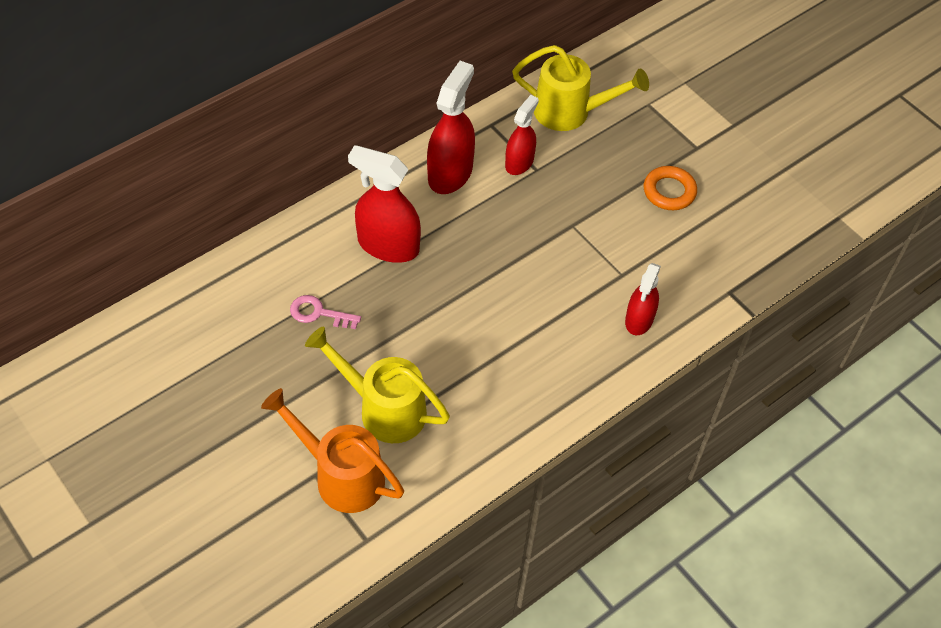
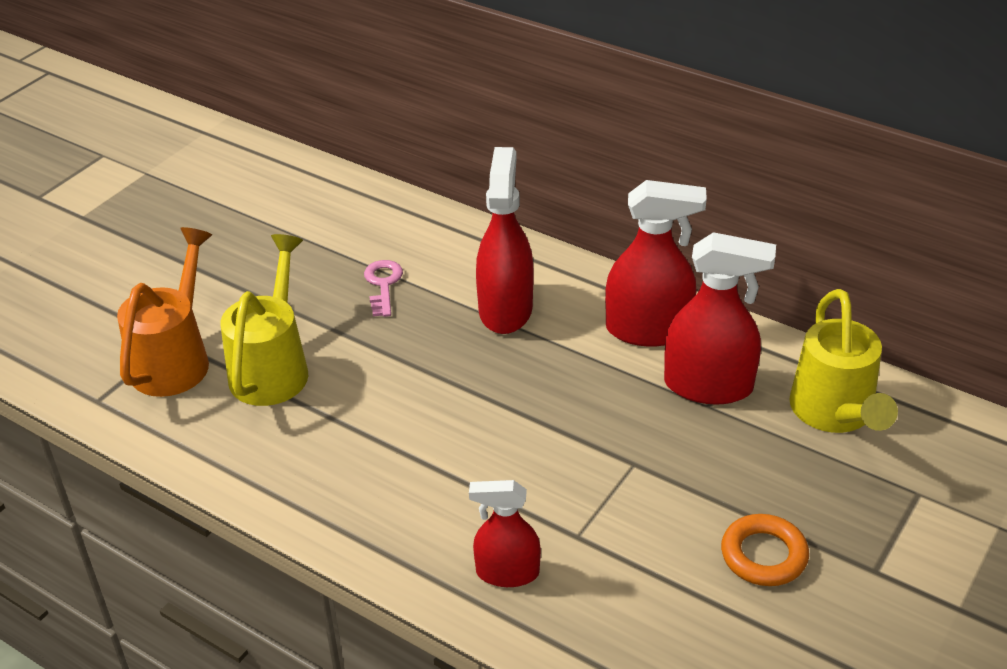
camera: 75 degrees right, 15 degrees down
(519, 162) = (708, 386): red spray bottle -> red spray bottle, size x1.60

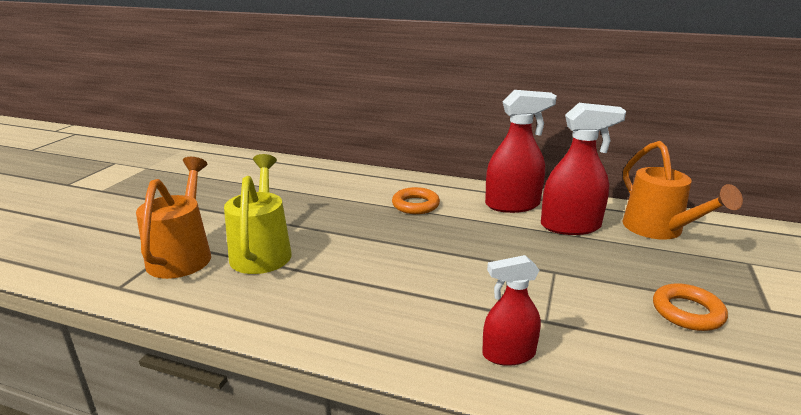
camera: 15 degrees left, 15 degrees down
(383, 285) = (327, 202): pink key -> none
(505, 309) = (415, 205): red spray bottle -> orange ring
(835, 413) = (658, 230): yellow watering can -> orange watering can

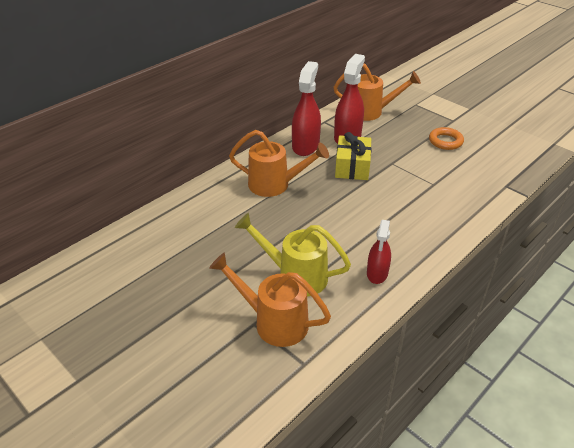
camera: 65 degrees left, 15 degrees up
(415, 205) = (275, 185): orange ring -> orange watering can
(506, 243) = (352, 167): none -> yellow gift
(508, 354) = (454, 206): red spray bottle -> red spray bottle (377, 273)

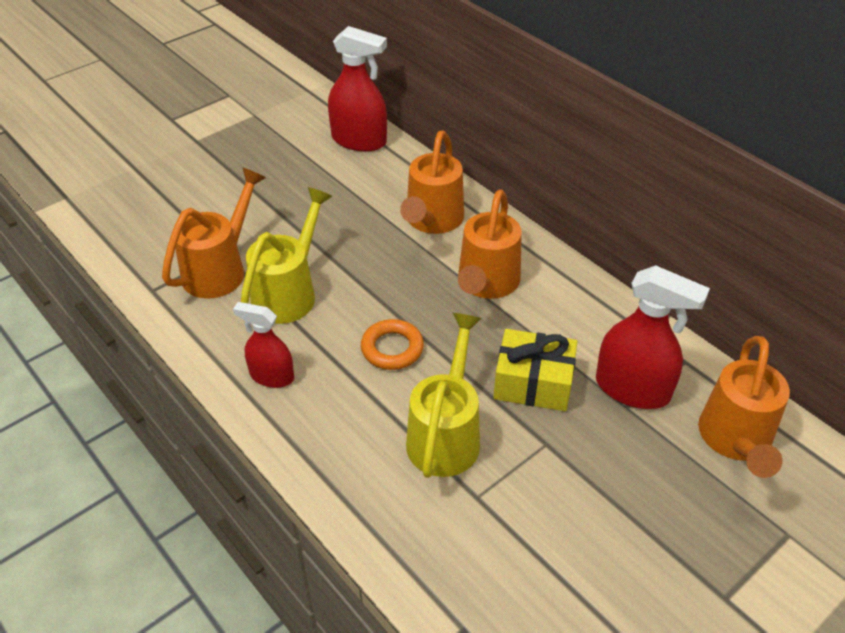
camera: 95 degrees right, 5 degrees up
(212, 210) = (432, 221): none -> orange watering can
(305, 146) = (598, 327): red spray bottle -> red spray bottle (359, 140)
(398, 196) = (446, 435): none -> yellow watering can
(445, 141) = (630, 556): orange ring -> orange ring (392, 348)

